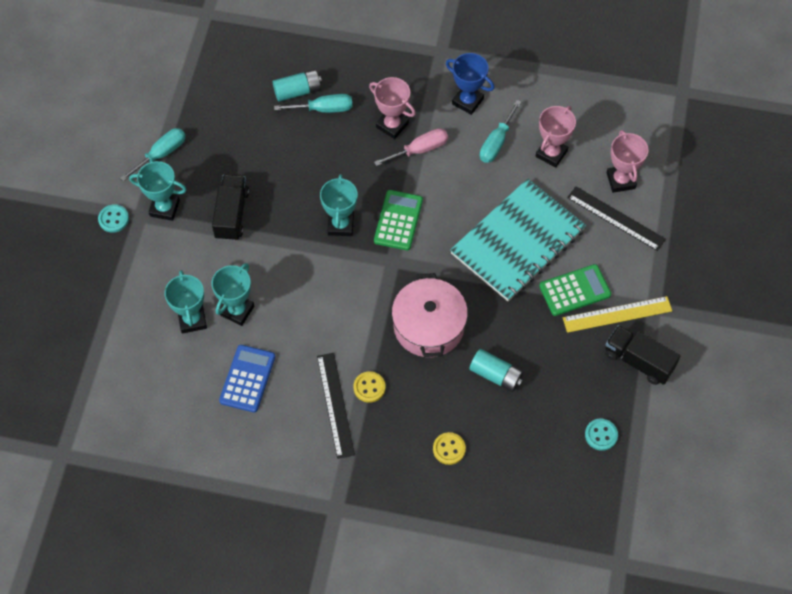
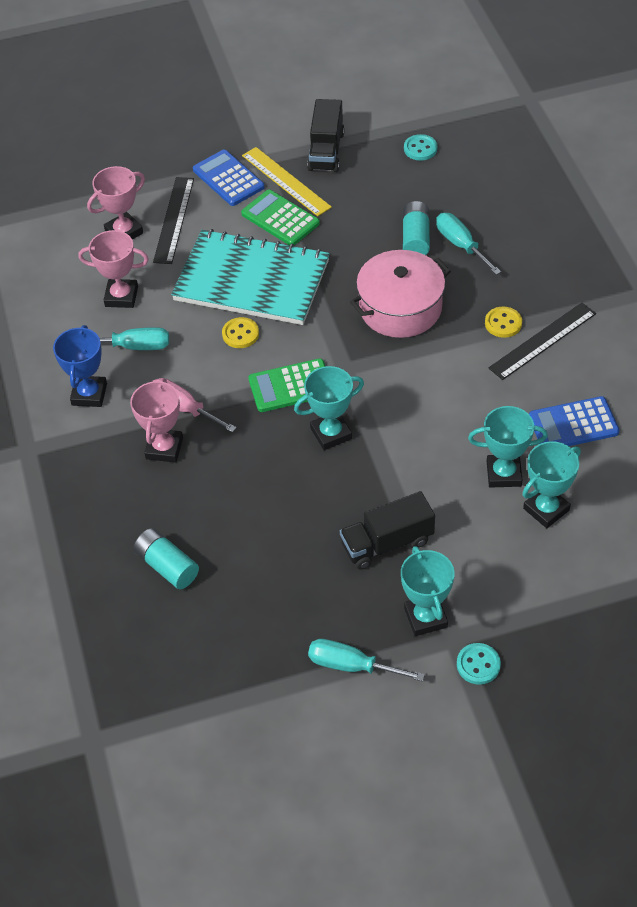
camera: 115 degrees left, 10 degrees down
(324, 109) = (179, 526): turquoise screwdriver -> turquoise screwdriver (461, 245)
(449, 449) = (518, 240): yellow button -> yellow button (240, 334)
(643, 275) = (228, 179): none -> blue calculator

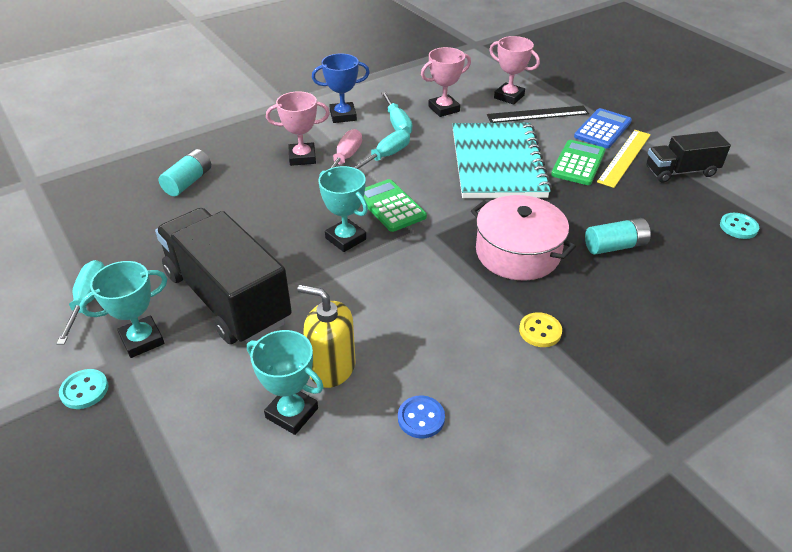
camera: 70 degrees right, 10 degrees down
(121, 297) = (444, 109): pink trophy -> pink trophy turned 75 degrees clockwise
(240, 334) = (435, 169): yellow button -> none
(387, 543) = (227, 297): black truck -> black truck, size x1.80
(461, 245) = (629, 279): turquoise screwdriver -> turquoise screwdriver (386, 156)
(503, 474) = (332, 368): turquoise trophy -> yellow soap dispenser
(542, 341) = (533, 369): black ruler -> none
(573, 424) = (421, 418): blue calculator -> blue button

